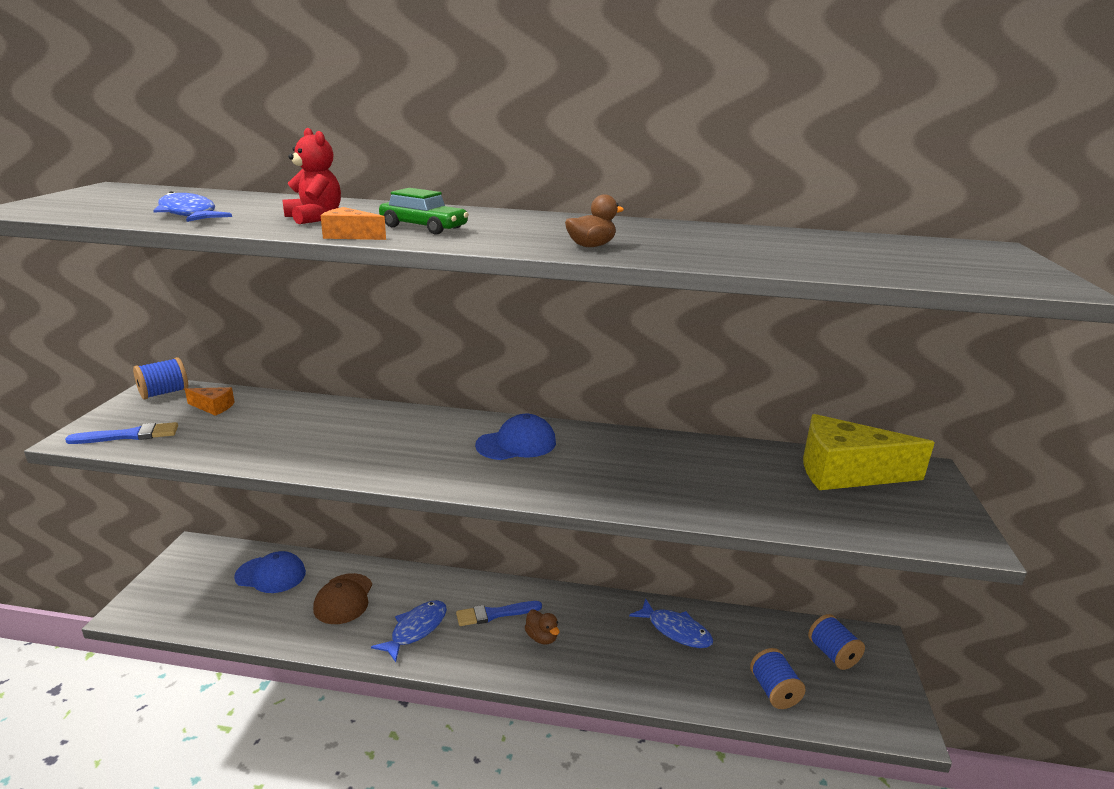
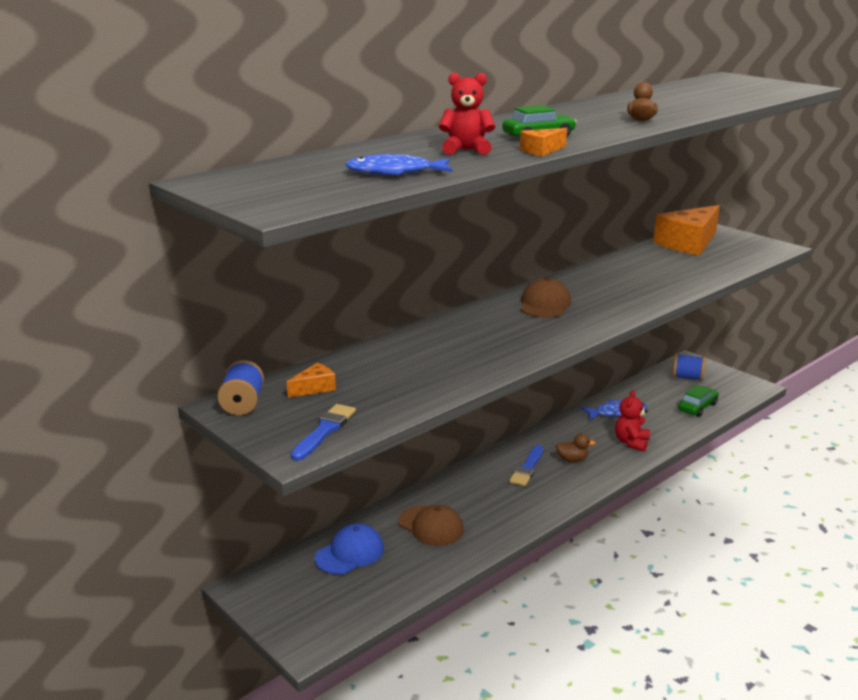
camera: 50 degrees left, 0 degrees up
(416, 629) = (507, 505): blue fish -> none
(516, 444) = (545, 304): blue cap -> brown cap
(625, 667) = (631, 442): none -> red teddy bear
(774, 691) = (697, 407): blue spool -> green car
(846, 472) = (688, 243): yellow cheese -> orange cheese

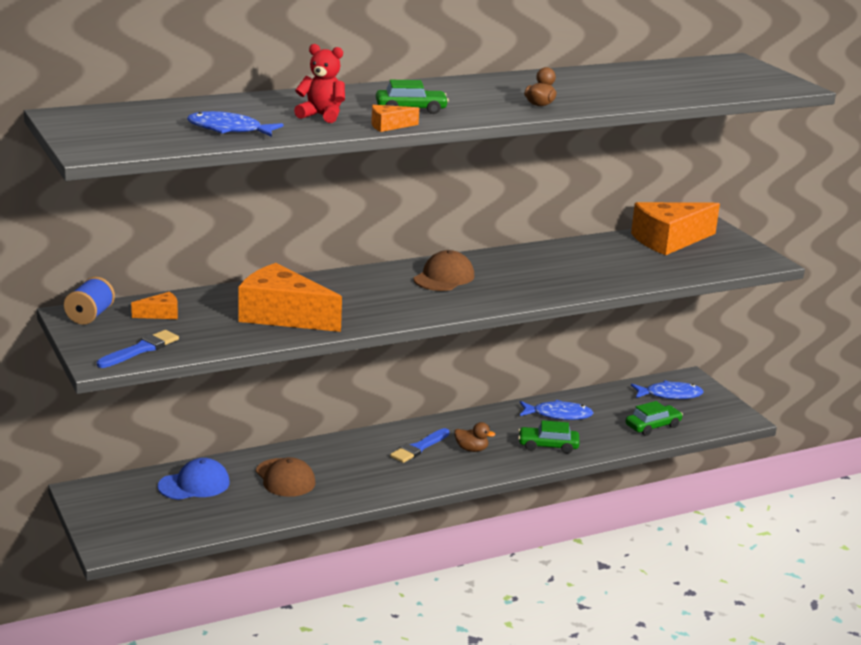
camera: 15 degrees right, 0 degrees up
(435, 367) = (282, 316): none -> orange cheese
(631, 442) = (548, 446): red teddy bear -> green car
(687, 377) = (670, 395): blue spool -> blue fish

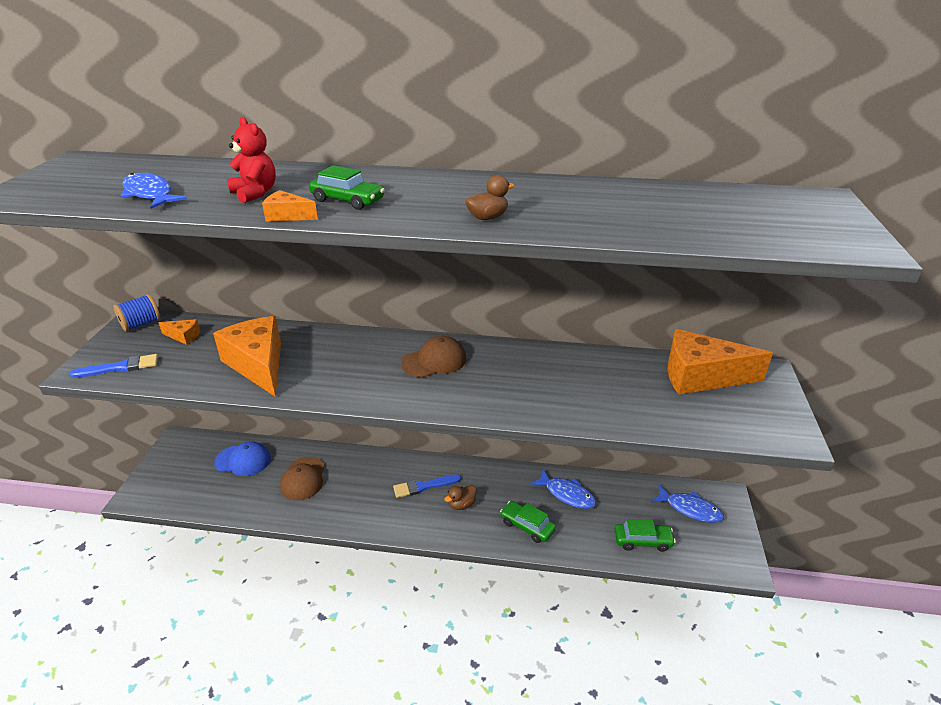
camera: 35 degrees right, 10 degrees up
(471, 449) = (461, 504): brown duck -> brown duck turned 90 degrees clockwise

